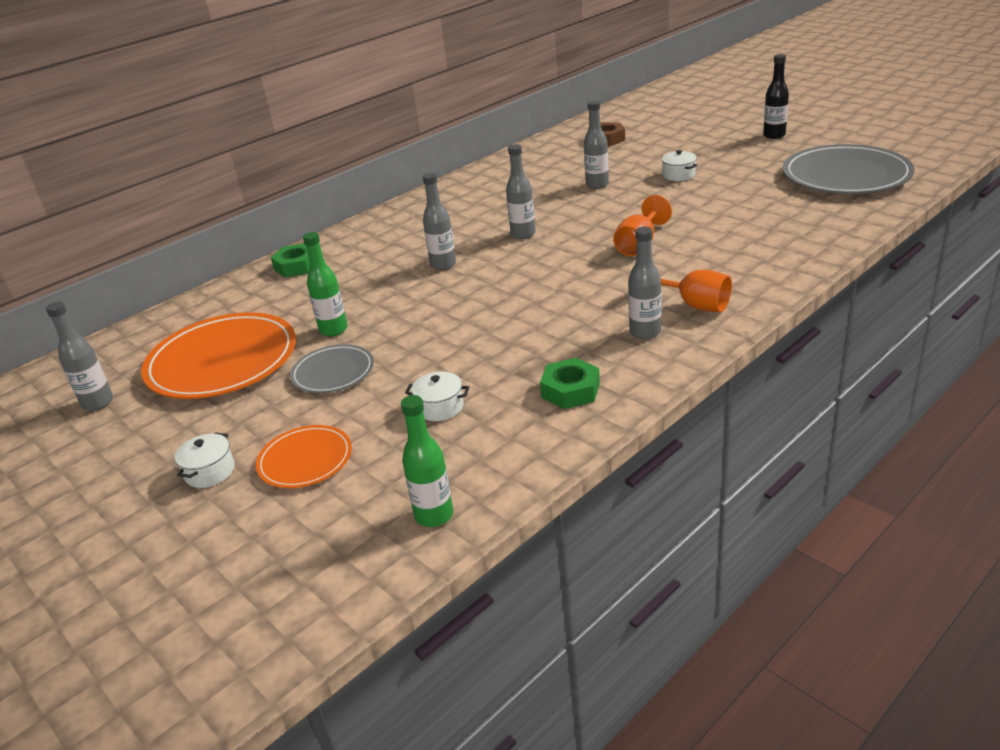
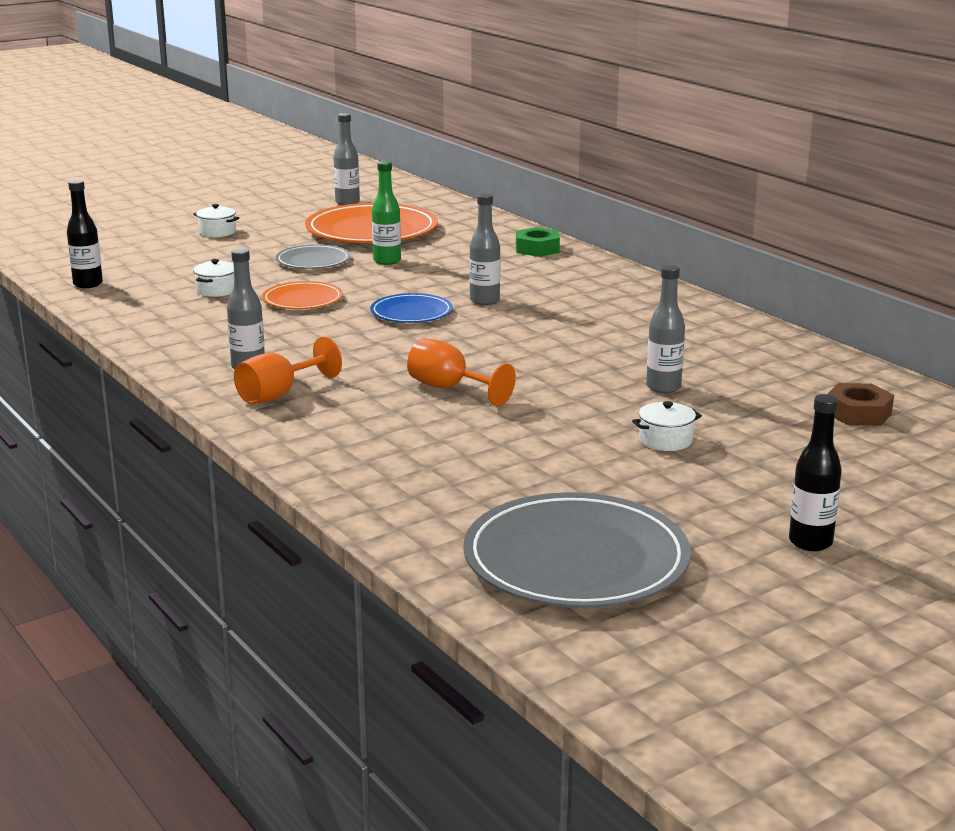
camera: 95 degrees right, 10 degrees down
(305, 460) = (198, 254): orange plate -> orange plate (302, 299)
(434, 515) = (88, 284): green bottle -> black bottle
(481, 289) = (411, 312): none -> blue plate
(523, 234) = (533, 337): grey bottle -> none
(570, 390) = (187, 331): green nut -> none

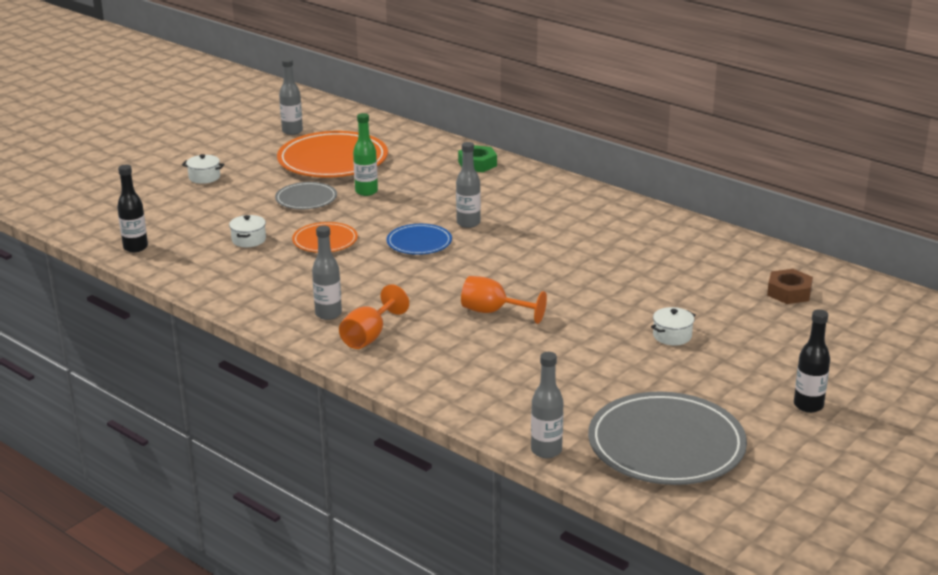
camera: 15 degrees left, 5 degrees up
(663, 387) = (646, 289): grey bottle -> grey bottle (546, 451)

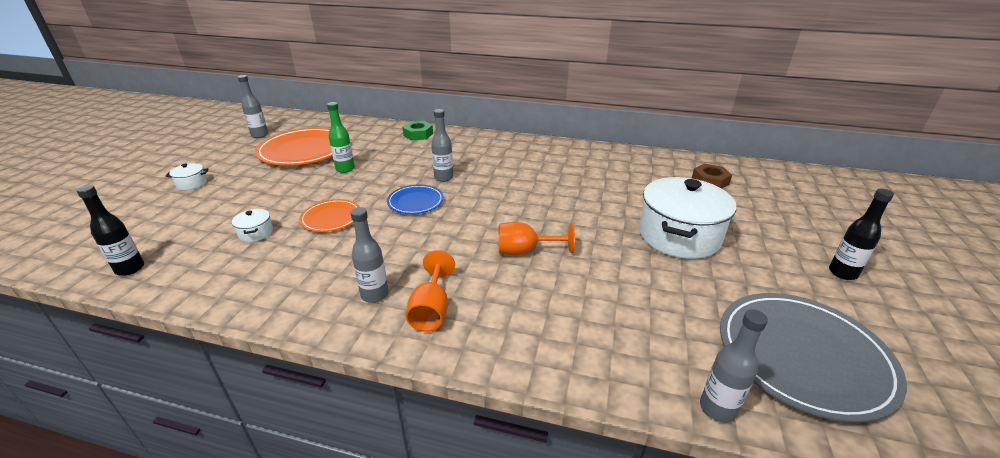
camera: 25 degrees left, 5 degrees up
(306, 199) = (296, 184): grey plate -> none
(672, 336) = (679, 236): white pot -> white pot, size x2.42

